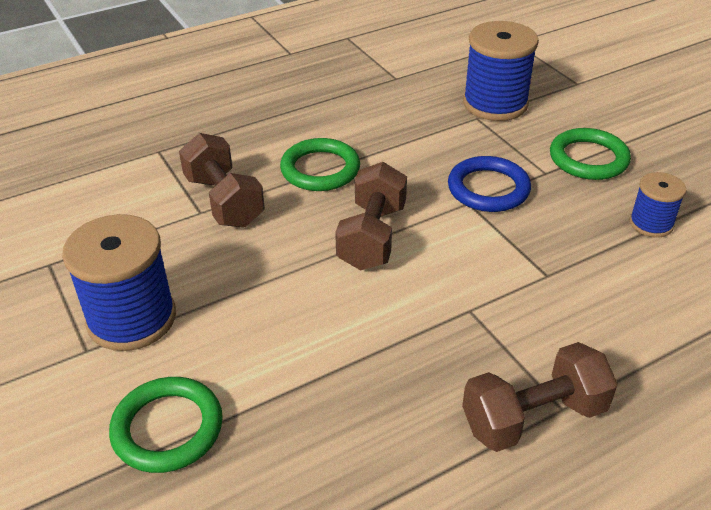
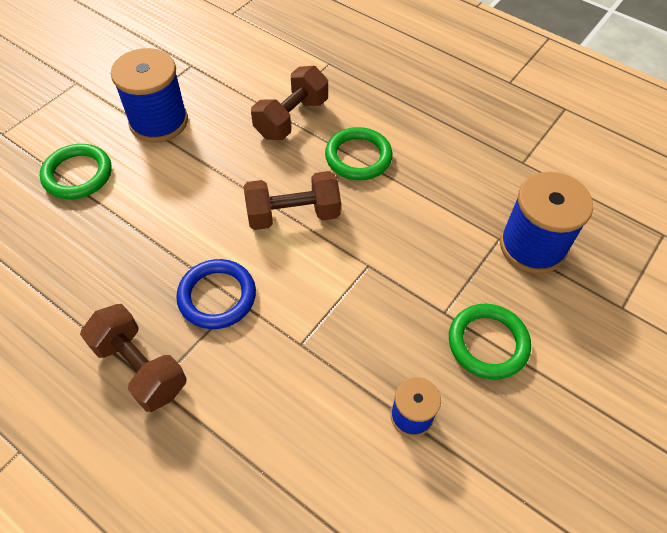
camera: 65 degrees right, 15 degrees up
(488, 189) = (394, 274): blue ring -> blue ring (217, 296)

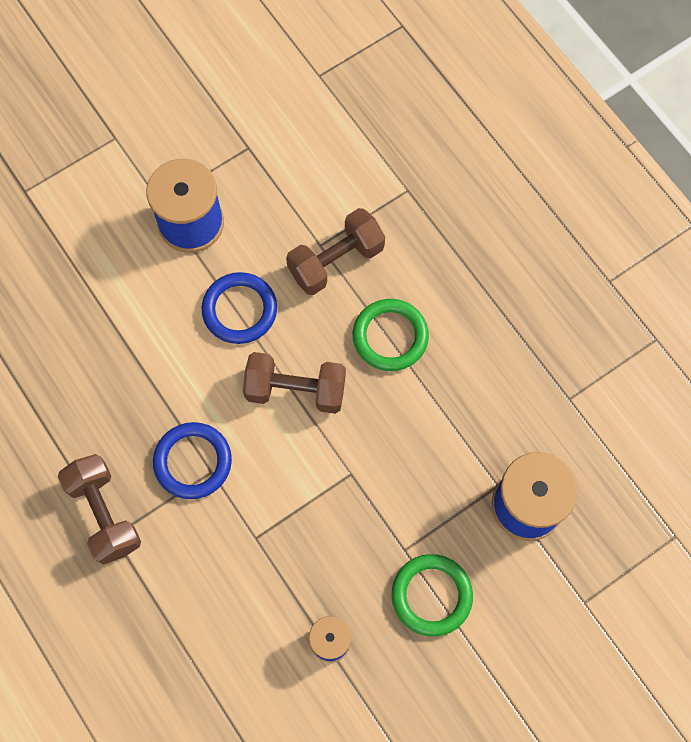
camera: 20 degrees right, 15 degrees up
(78, 174) = (92, 271): green ring -> none
(221, 170) = (240, 310): none -> blue ring

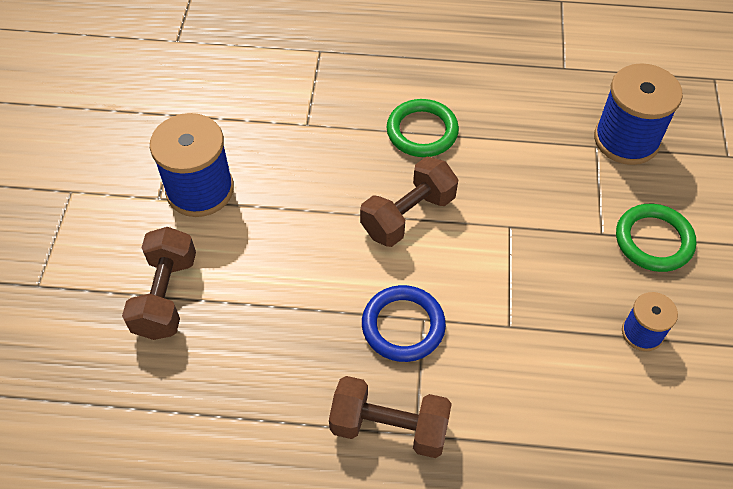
camera: 50 degrees left, 15 degrees down
(240, 310) = (306, 207): blue ring -> none
(336, 261) = (330, 123): brown dumbbell -> brown dumbbell (166, 296)

